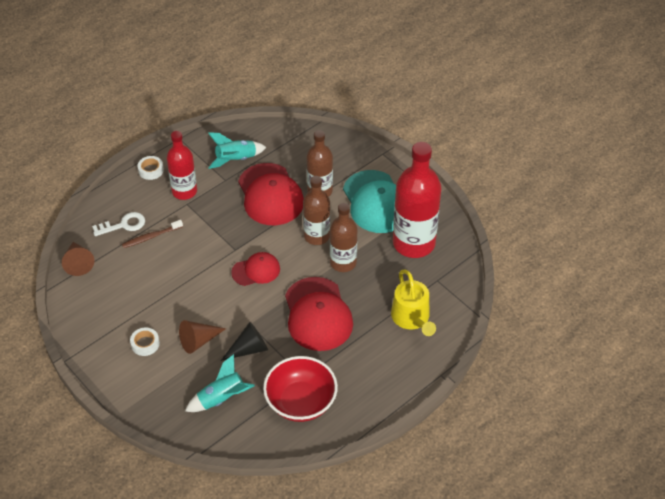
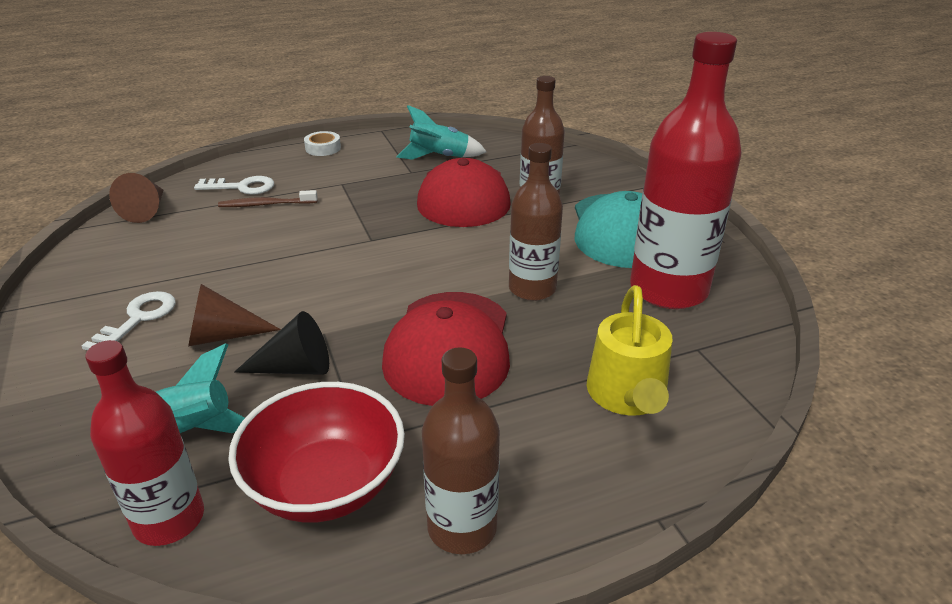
camera: 20 degrees right, 15 degrees down
(145, 344) = (138, 319): white tape -> white key
(184, 191) = (348, 172): red bottle -> red bottle (169, 519)
(256, 270) = (384, 269): red cap -> none
(317, 236) = (506, 249): brown bottle -> brown bottle (462, 527)

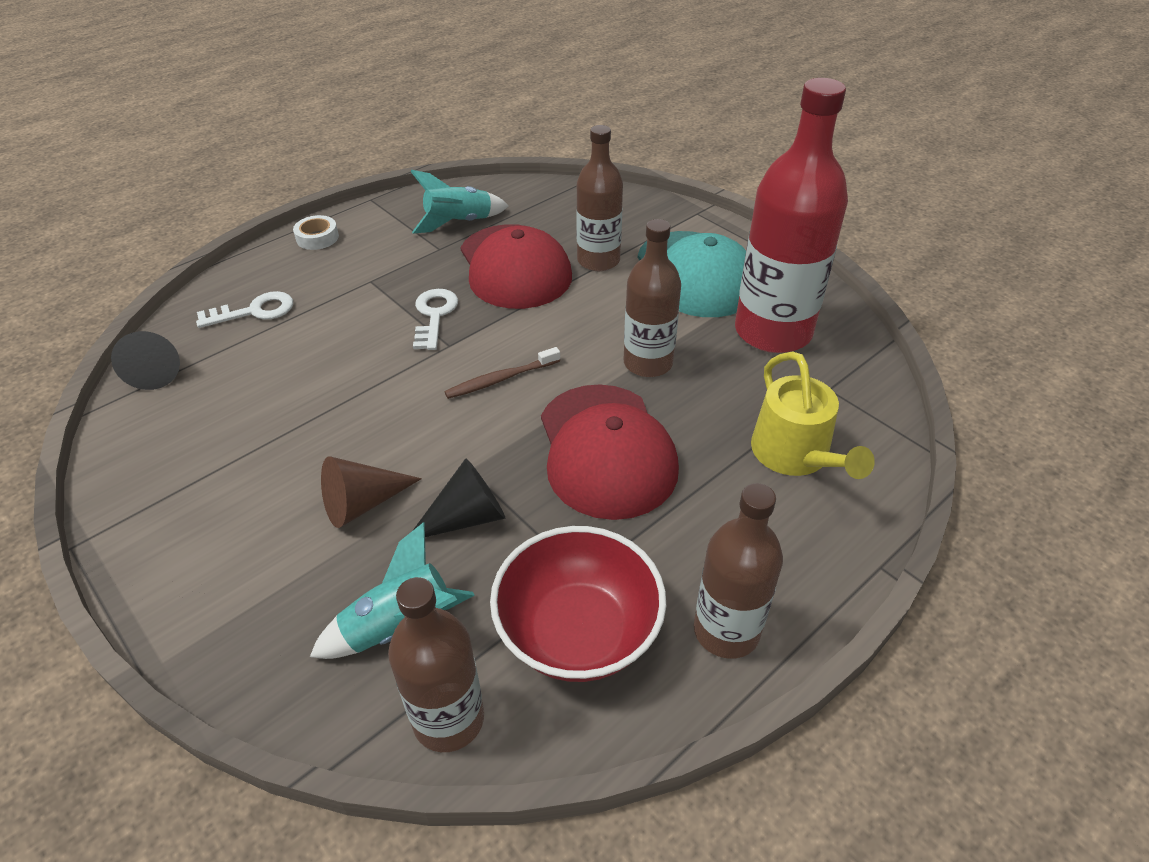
camera: 20 degrees left, 10 degrees up
(138, 319) = (251, 510): white key -> white key (434, 315)
(146, 210) = (156, 369): brown cone -> black cone
(169, 519) = (448, 719): red bottle -> brown bottle
(266, 204) = (299, 328): brown toothbrush -> brown toothbrush (500, 379)

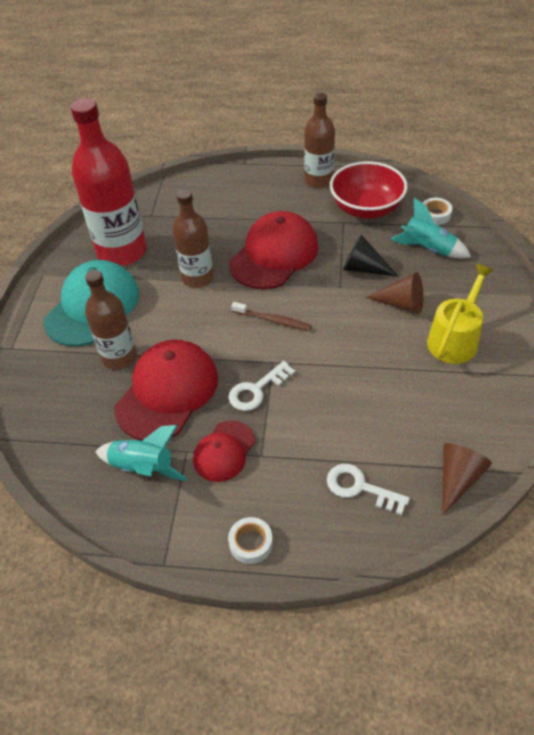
camera: 130 degrees left, 5 degrees up
(156, 369) = (458, 479): black cone -> brown cone
(407, 265) = (224, 451): none -> red cap
(448, 719) = (435, 215): brown bottle -> white tape
(795, 455) = (209, 205): yellow watering can -> yellow watering can (455, 339)

